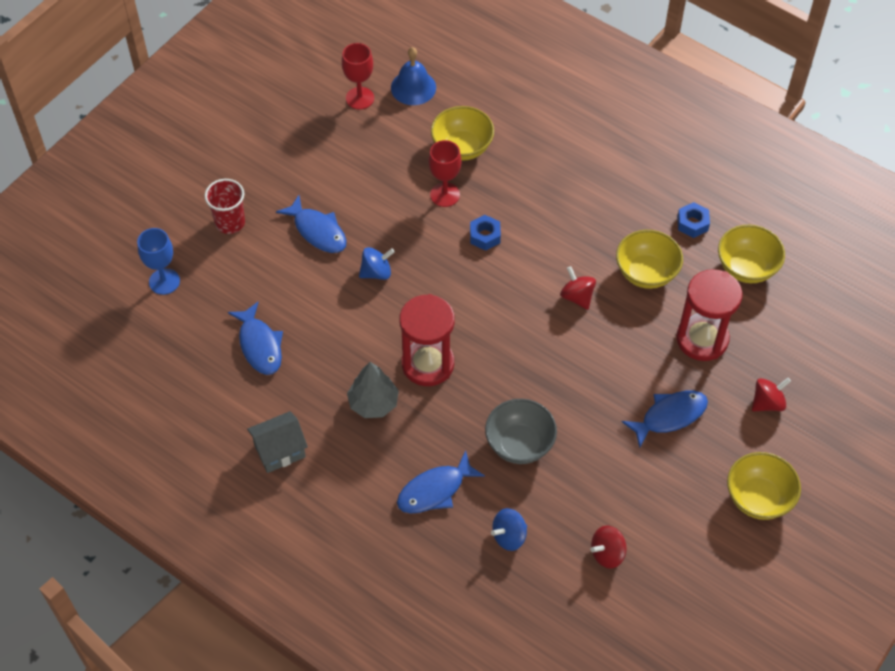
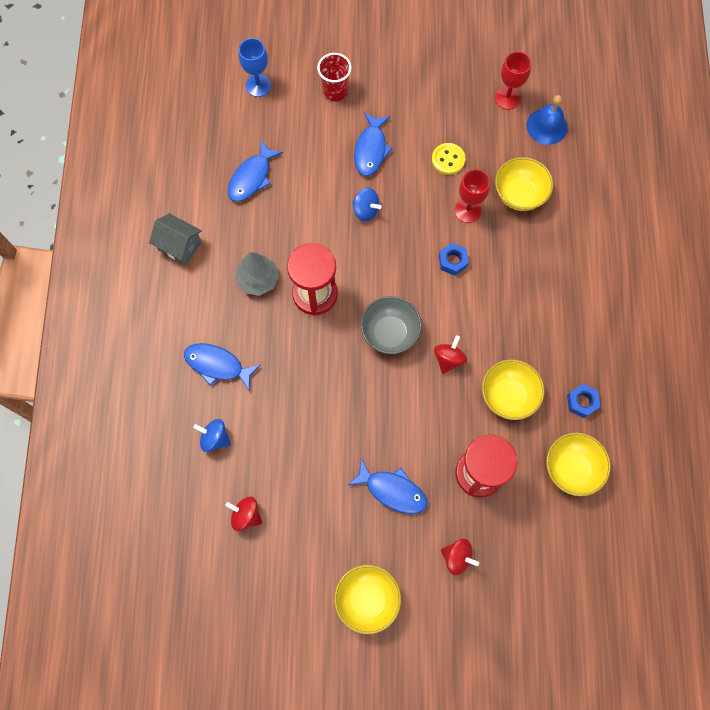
camera: 55 degrees right, 15 degrees up
(381, 178) = (448, 159): none -> yellow button
(519, 444) = (293, 398): grey bowl -> grey bowl (390, 333)

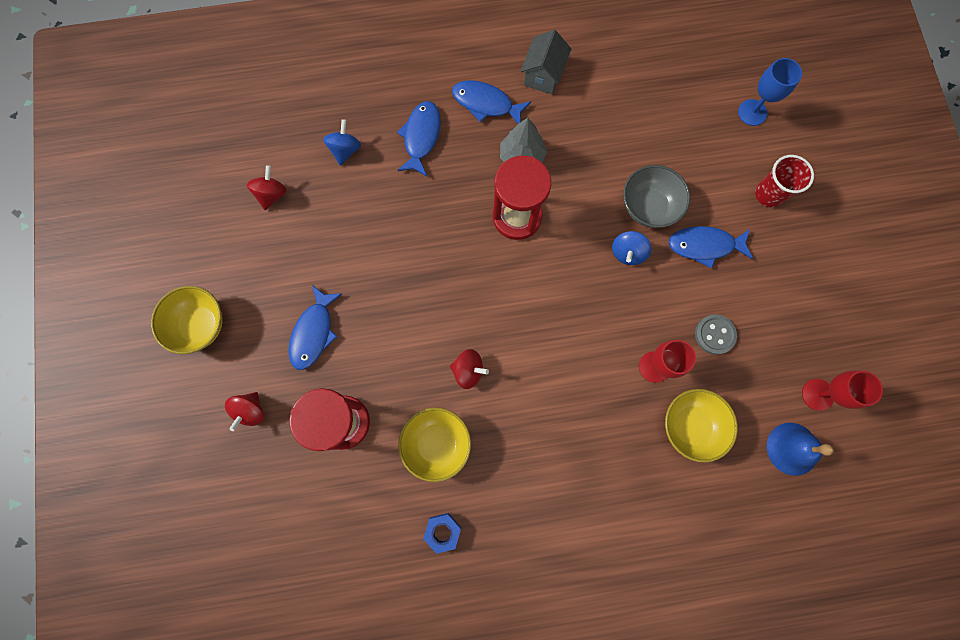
camera: 80 degrees right, 5 degrees up
(251, 177) = (638, 128): blue fish -> blue fish (486, 104)
(390, 333) = (487, 302): grey bowl -> grey bowl (648, 207)
(448, 159) = (714, 334): yellow button -> grey button
(452, 261) = (586, 358): blue nut -> none
(571, 468) = (363, 527): yellow bowl -> none

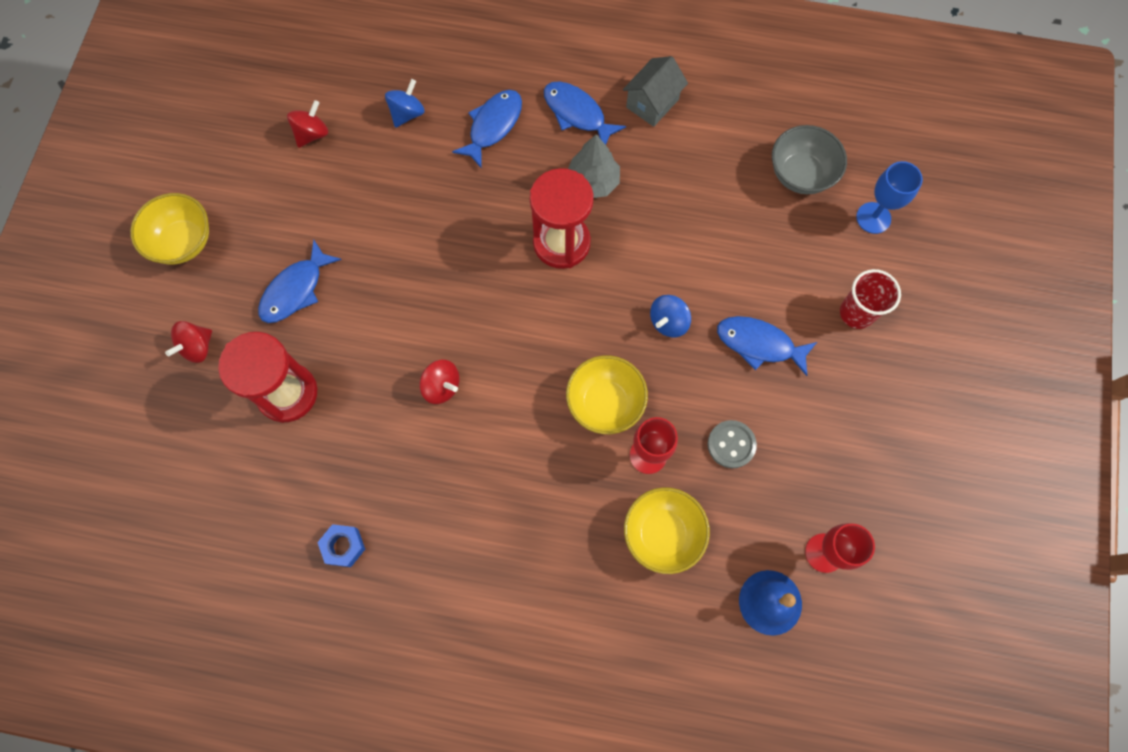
camera: 20 degrees right, 5 degrees down
(437, 444) = (376, 451): yellow bowl -> yellow bowl (605, 403)
(648, 207) = (712, 281): grey bowl -> grey bowl (800, 174)

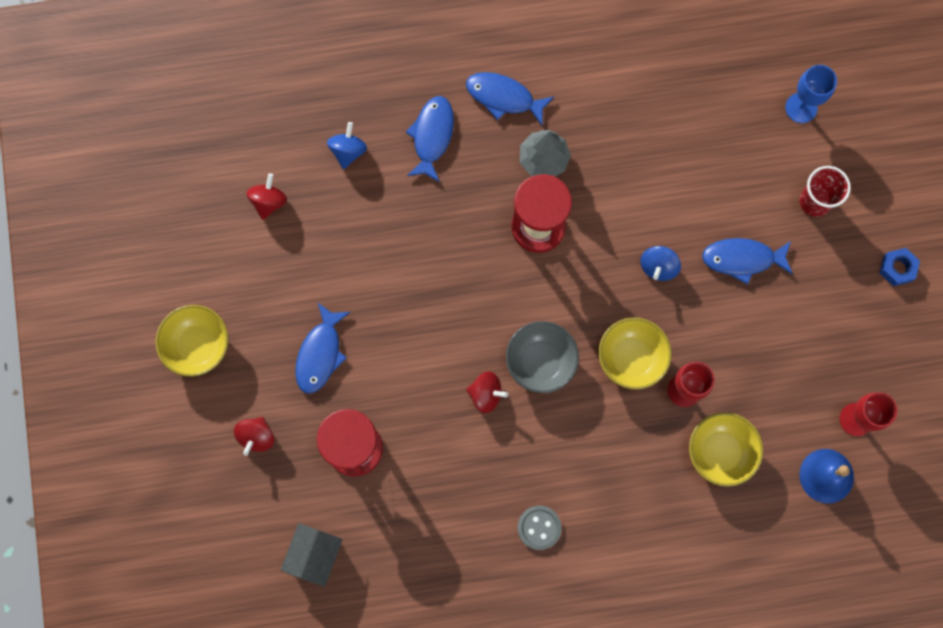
camera: 20 degrees left, 5 degrees up
(343, 546) = (460, 560): blue nut -> blue nut (897, 268)
(652, 103) = (568, 64): grey house -> grey house (315, 555)
(731, 444) = (749, 356): grey button -> grey button (539, 527)
(800, 174) = (724, 88): grey bowl -> grey bowl (540, 362)

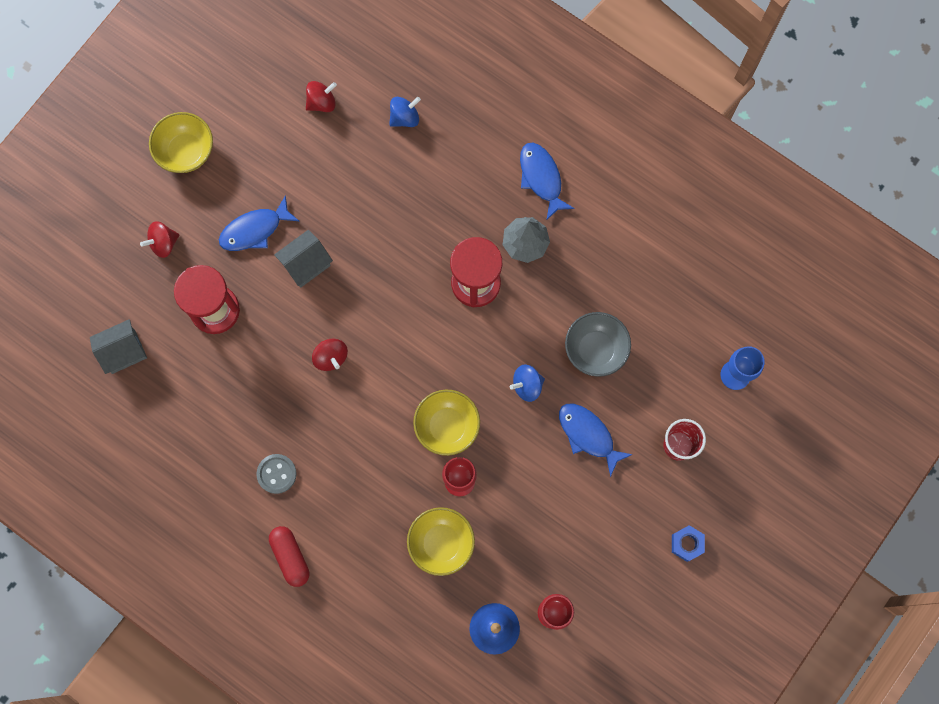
camera: 45 degrees right, 0 degrees up
(390, 341) = (306, 264): none -> grey house
(432, 136) = (468, 159): blue fish -> none
(540, 362) = (386, 371): grey bowl -> grey bowl (595, 349)
(617, 581) = (290, 557): none -> red capsule

